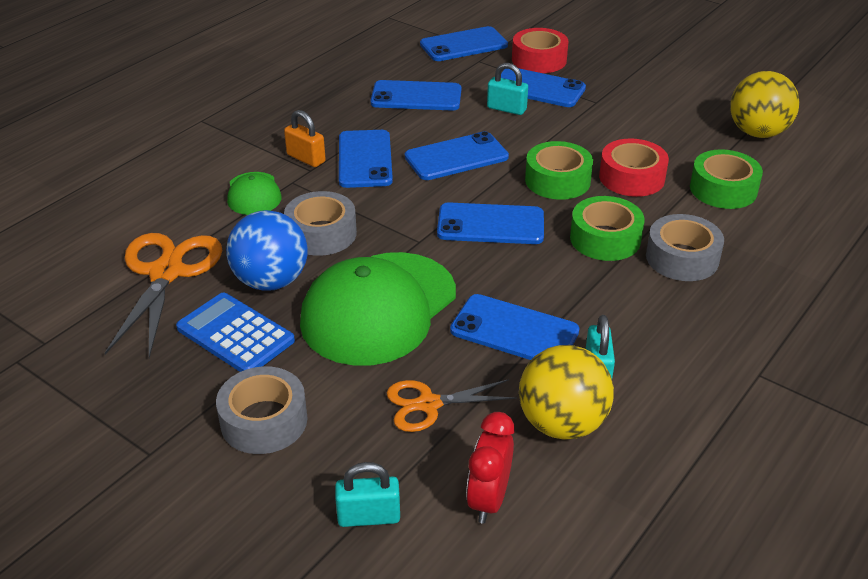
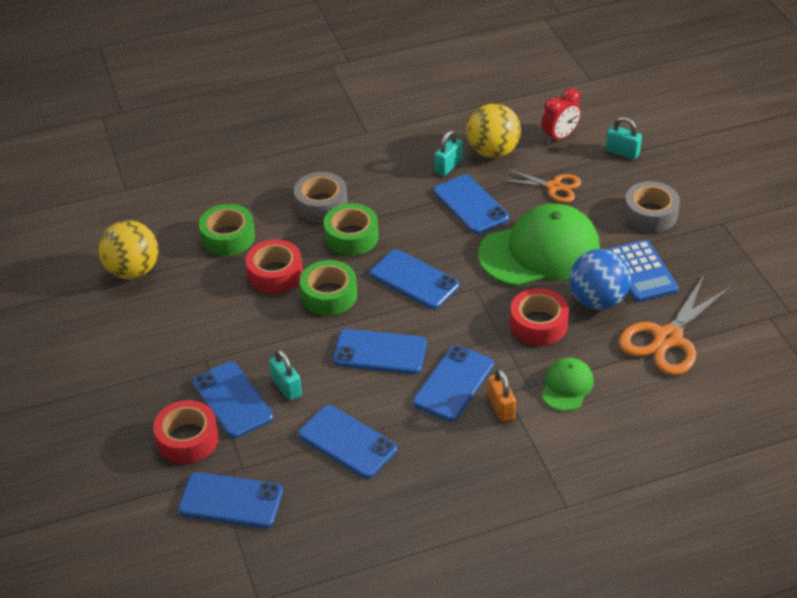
camera: 145 degrees left, 5 degrees up
(321, 234) = (538, 324): grey tape -> red tape

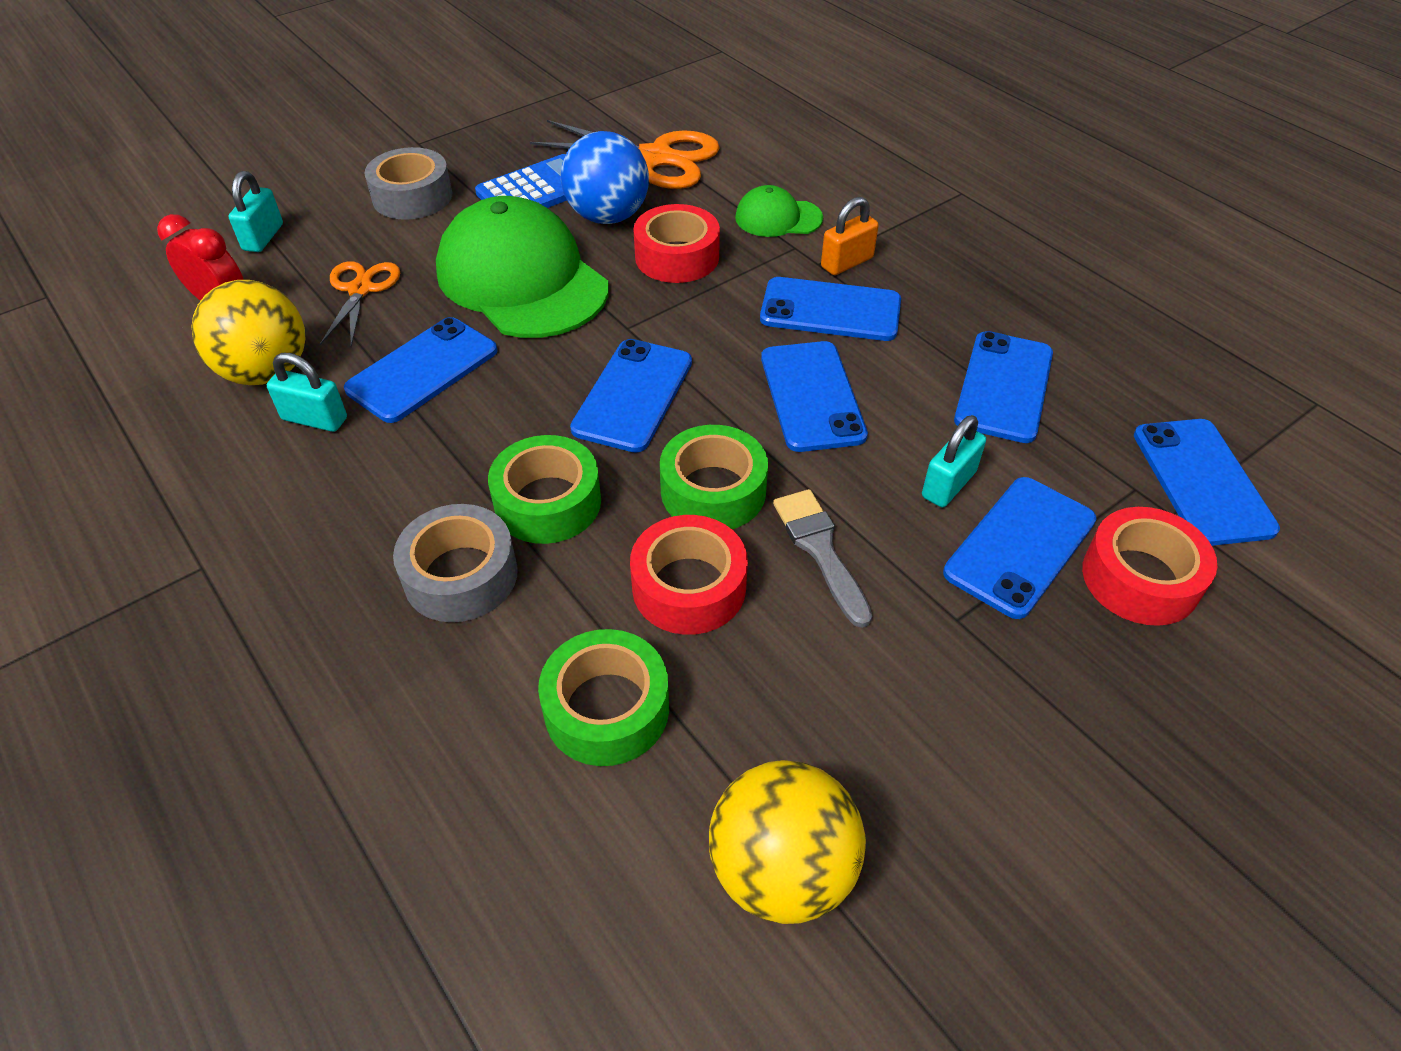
camera: 110 degrees left, 5 degrees up
(271, 324) = (820, 550): none -> grey brush

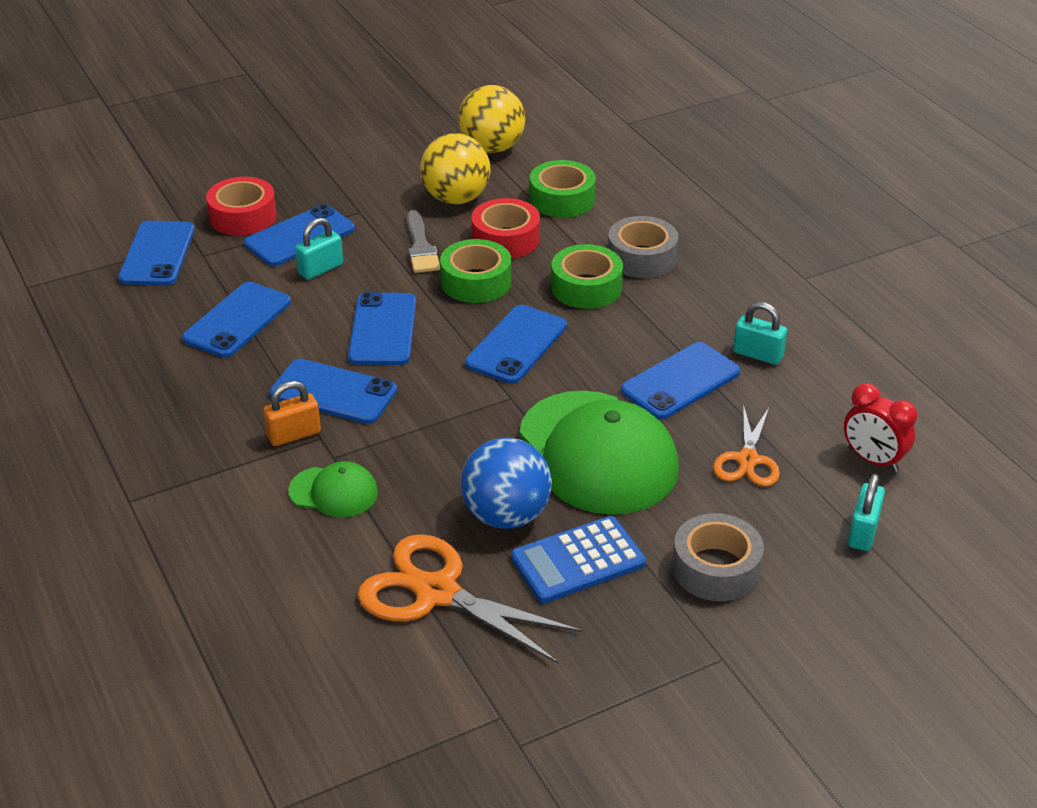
camera: 170 degrees left, 10 degrees down
(266, 372) = (808, 394): yellow ball -> yellow ball (456, 198)
(677, 257) = (449, 459): red tape -> none

